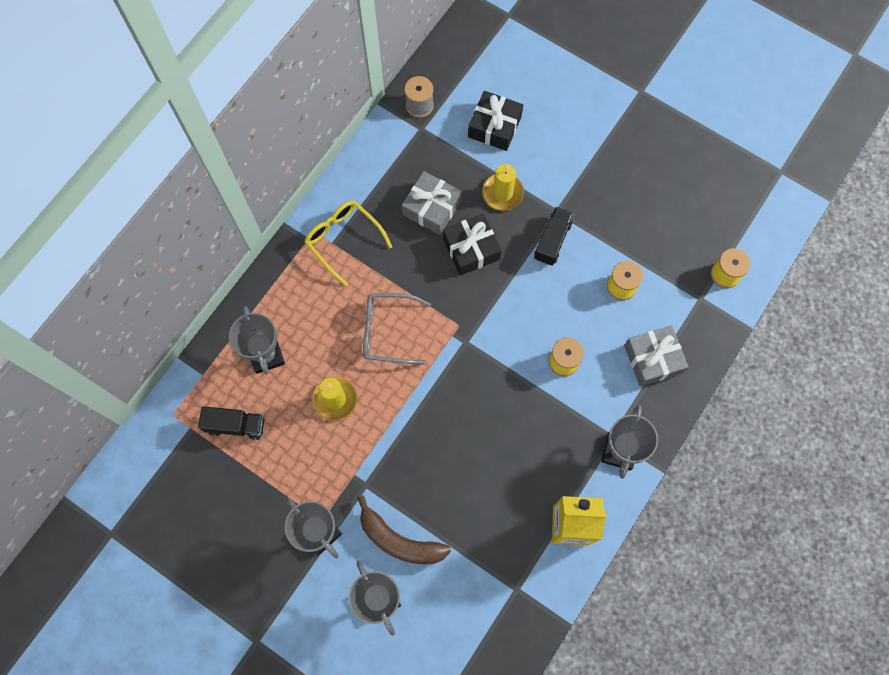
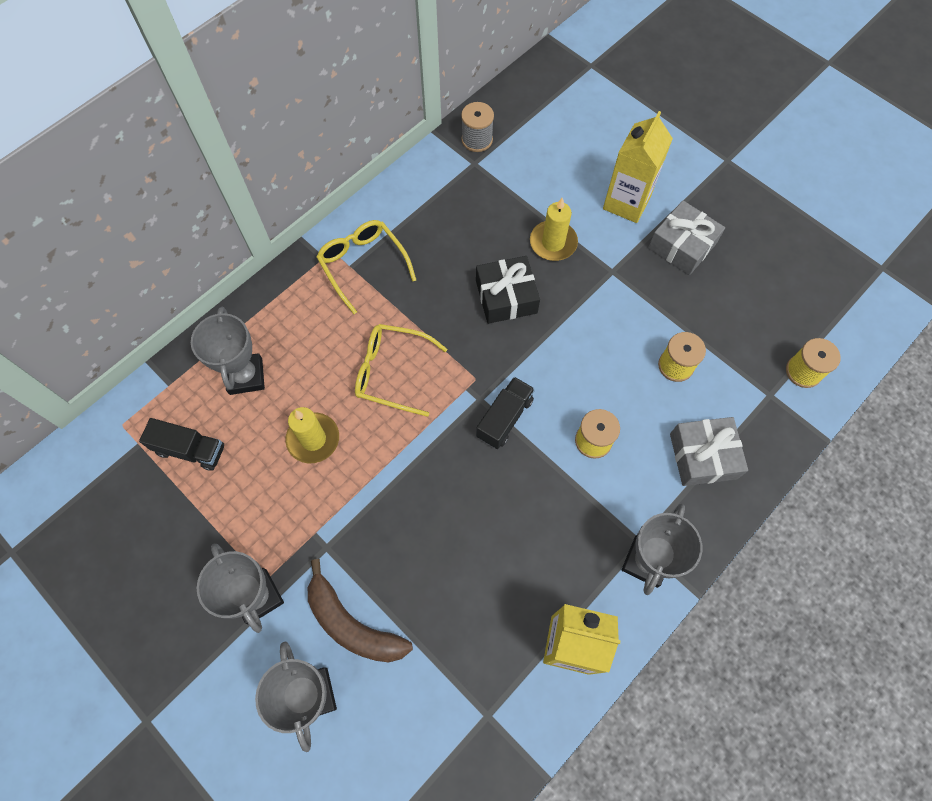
camera: 10 degrees right, 5 degrees down
(388, 331) = (392, 372): grey glasses -> yellow glasses
(432, 208) = (469, 246): grey gift -> grey gift (682, 245)
(494, 126) = (556, 173): black gift -> none
(552, 241) = (602, 302): black truck -> black truck (504, 418)
(560, 145) = (626, 202): none -> yellow carton

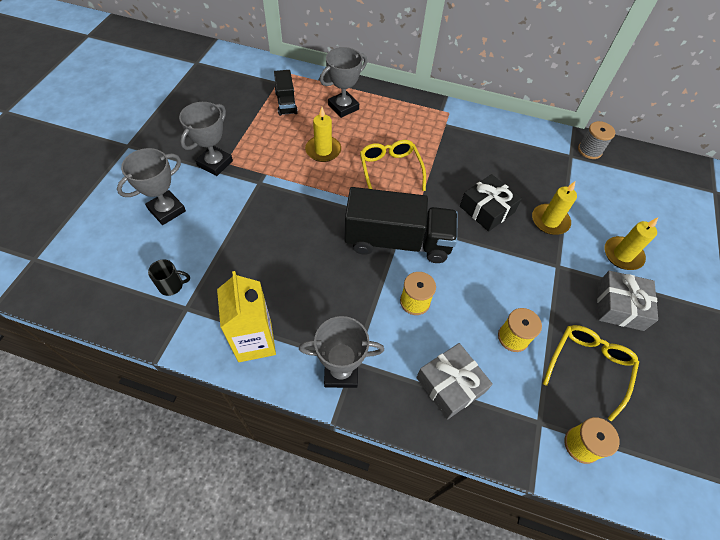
camera: 60 degrees right, 10 degrees down
(352, 624) = (217, 213): brown banana -> none
(363, 265) = (451, 129): yellow glasses -> yellow glasses (588, 367)
(445, 724) = (172, 285): none -> black mug
(504, 418) = (397, 241): black truck -> black truck, size x1.96
(626, 202) = (622, 255): yellow carton -> yellow candle

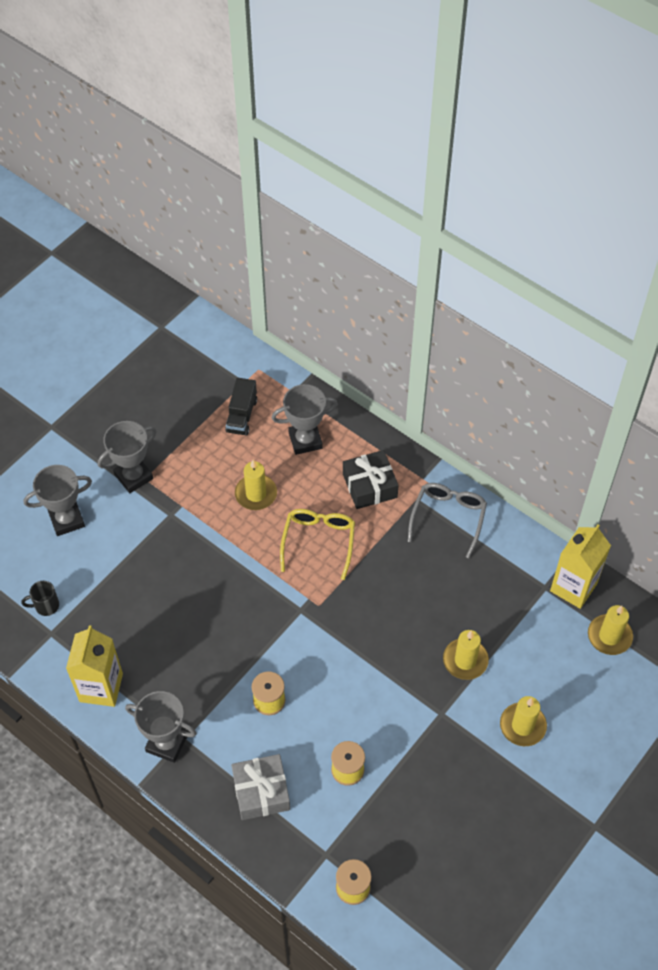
camera: 25 degrees right, 0 degrees up
(172, 285) = (46, 606): black mug -> black mug turned 150 degrees clockwise
(397, 241) = (284, 630): black truck -> none
(476, 130) = (448, 518): none -> grey glasses
(487, 209) = (402, 624): black gift -> black gift (369, 485)
(588, 367) = (405, 824): yellow glasses -> none
(589, 150) = (573, 587): grey spool -> yellow carton
(619, 306) = (480, 778): grey gift -> none
(635, 174) = (609, 636): none -> yellow candle

